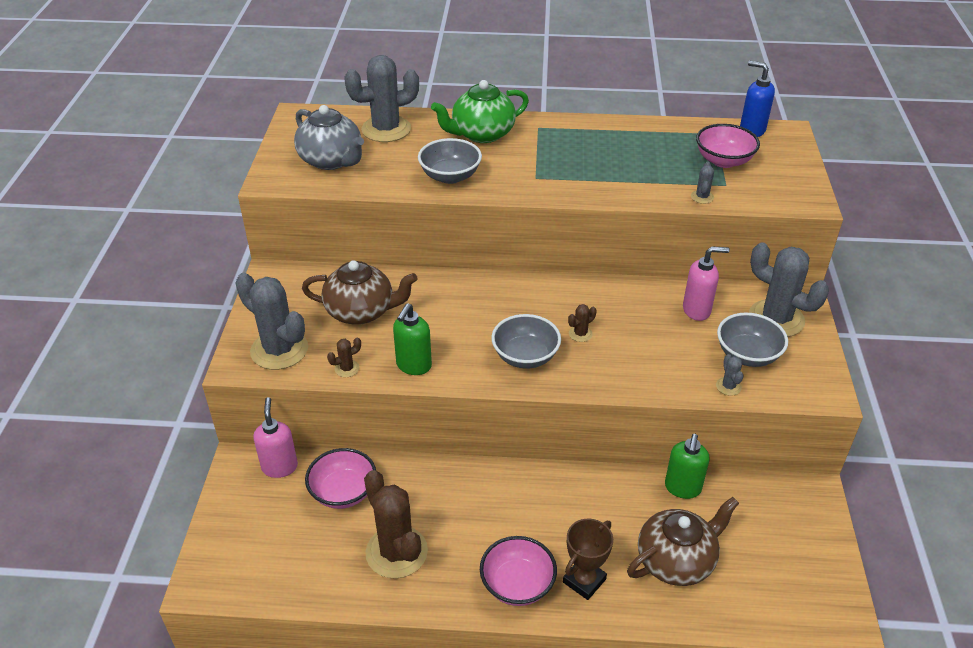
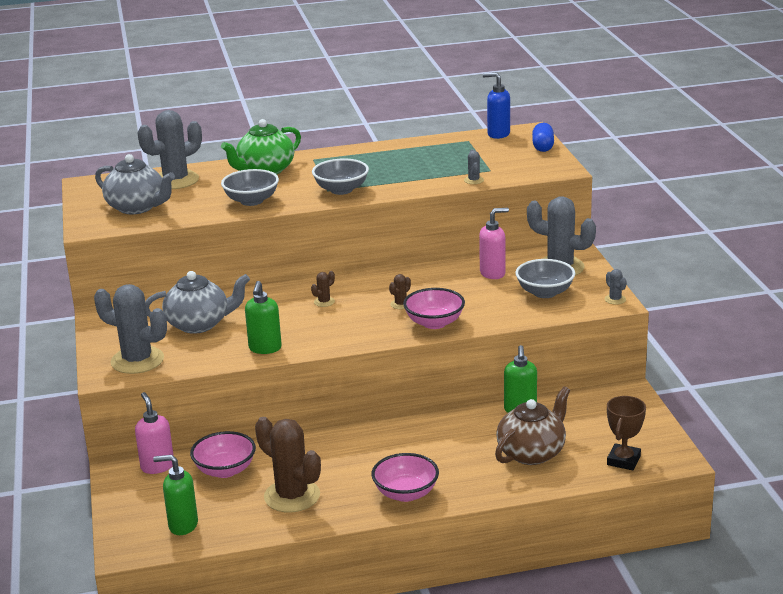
camera: 15 degrees left, 15 degrees down
(271, 563) = (182, 525): none -> green soap dispenser
(347, 368) = (206, 361): brown cactus -> brown cactus (324, 302)
(361, 311) = (199, 324): brown teapot -> grey teapot
(525, 356) = (360, 326): grey bowl -> grey bowl (341, 190)
(584, 581) = (461, 480): brown trophy -> brown trophy (623, 460)
(723, 161) = (482, 156): pink bowl -> pink bowl (434, 323)
(728, 386) = (536, 313): grey cactus -> grey cactus (615, 299)
(797, 160) = (543, 147): none -> blue capsule

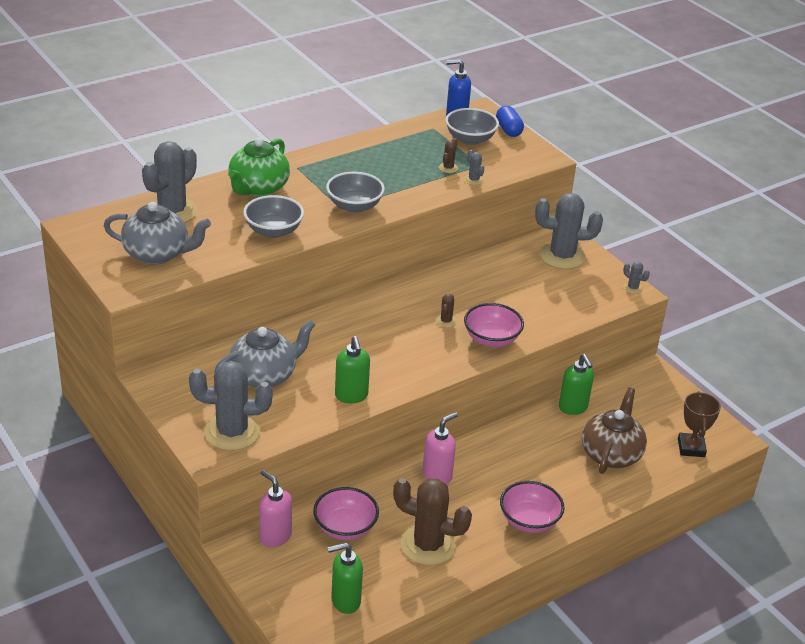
camera: 25 degrees left, 10 degrees up
(324, 302) = (371, 329): brown cactus -> brown cactus (448, 168)
(493, 273) = (507, 271): pink soap dispenser -> pink soap dispenser (437, 475)
(545, 292) = (567, 288): grey bowl -> grey bowl (470, 139)

